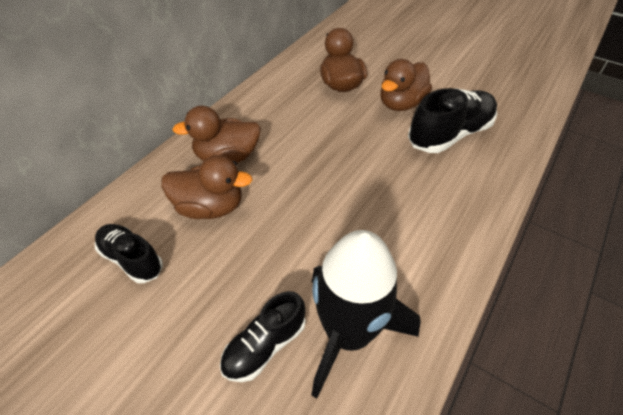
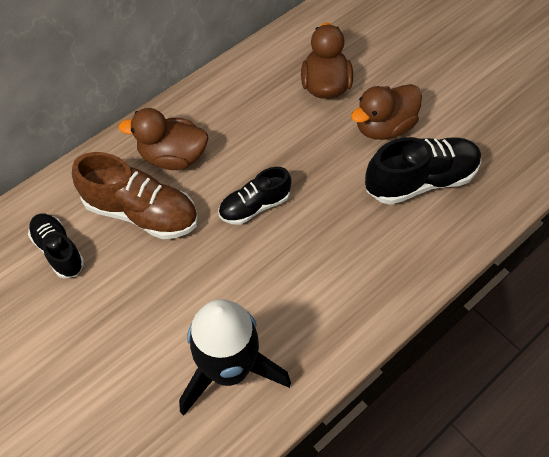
camera: 15 degrees right, 10 degrees up
(210, 207) = (141, 212): brown duck -> brown shoe
(265, 345) = (154, 360): black shoe -> black shoe (254, 206)

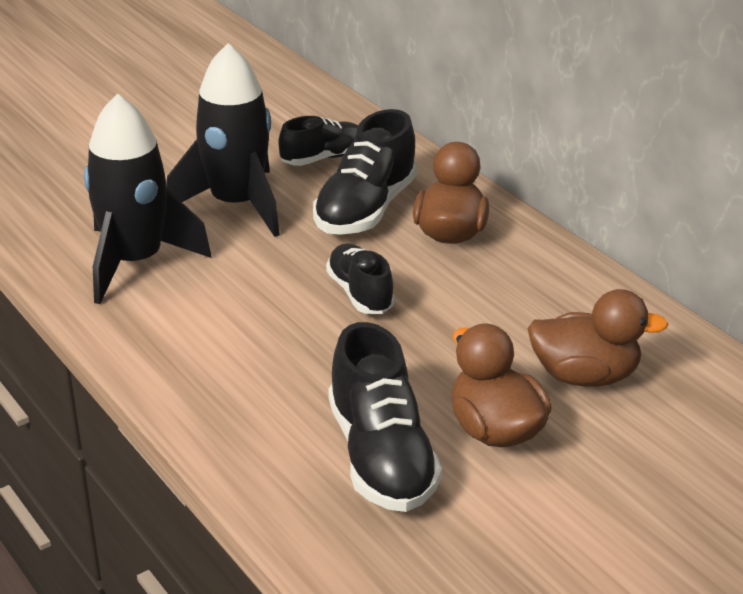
camera: 95 degrees right, 25 degrees down
(136, 306) = (236, 205): none -> black rocket
(141, 212) = (365, 209): brown shoe -> black shoe

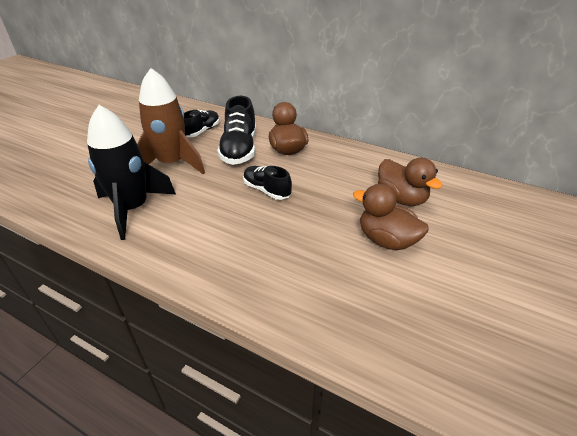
camera: 25 degrees left, 5 degrees up
(236, 205) = (172, 163): black rocket -> brown rocket
(380, 456) = (344, 276): black shoe -> none
(584, 376) = (401, 198): brown duck -> brown duck turned 75 degrees clockwise

